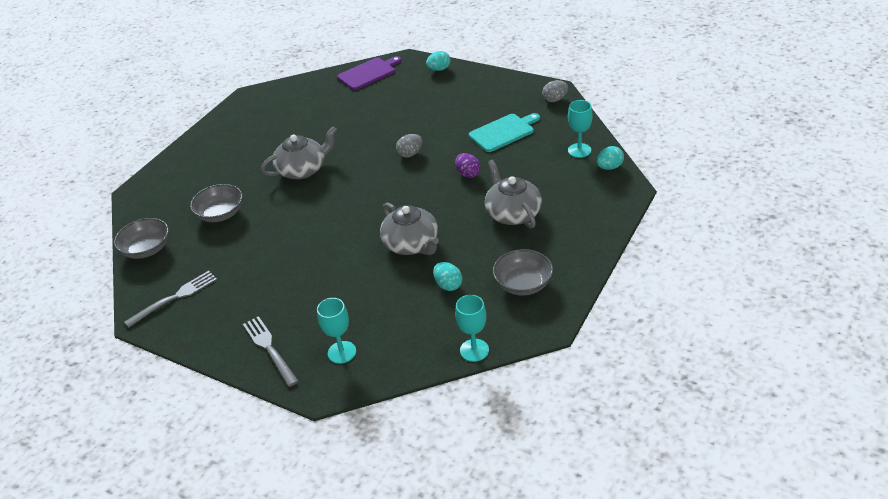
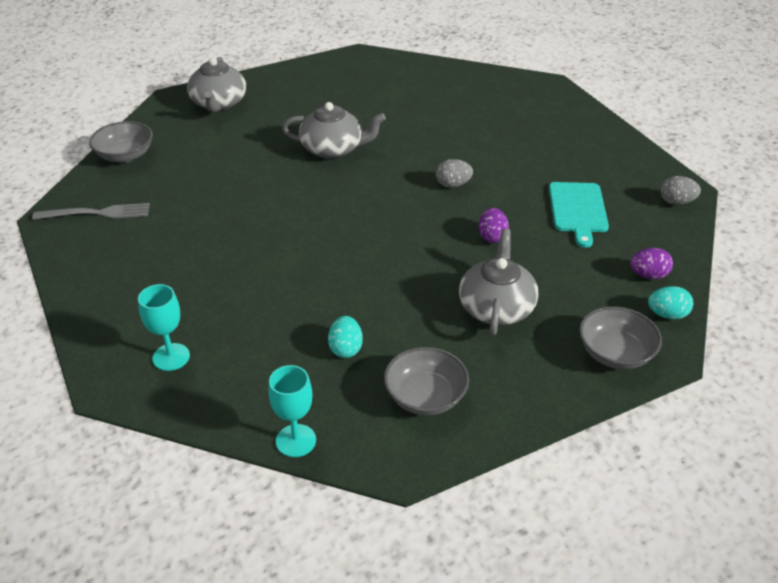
camera: 30 degrees right, 0 degrees up
(221, 214) = (217, 155): grey bowl -> grey bowl (615, 353)
(269, 348) = (115, 311): grey fork -> none
(368, 73) = (496, 82): purple cutting board -> none
(412, 244) = (355, 282): grey teapot -> grey teapot (219, 103)
(439, 69) = (574, 110): turquoise egg -> none
(503, 132) = (578, 210): turquoise cutting board -> turquoise cutting board turned 90 degrees clockwise
(579, 150) = (648, 275): turquoise goblet -> purple egg

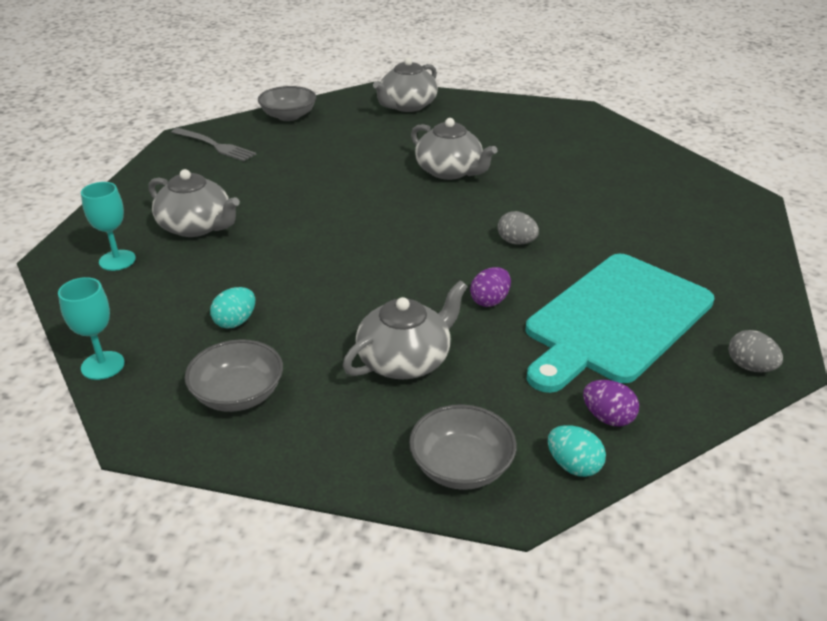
camera: 40 degrees right, 5 degrees down
(196, 293) = (196, 226): none -> grey teapot
(578, 210) = (615, 320): turquoise cutting board -> turquoise cutting board, size x1.82

